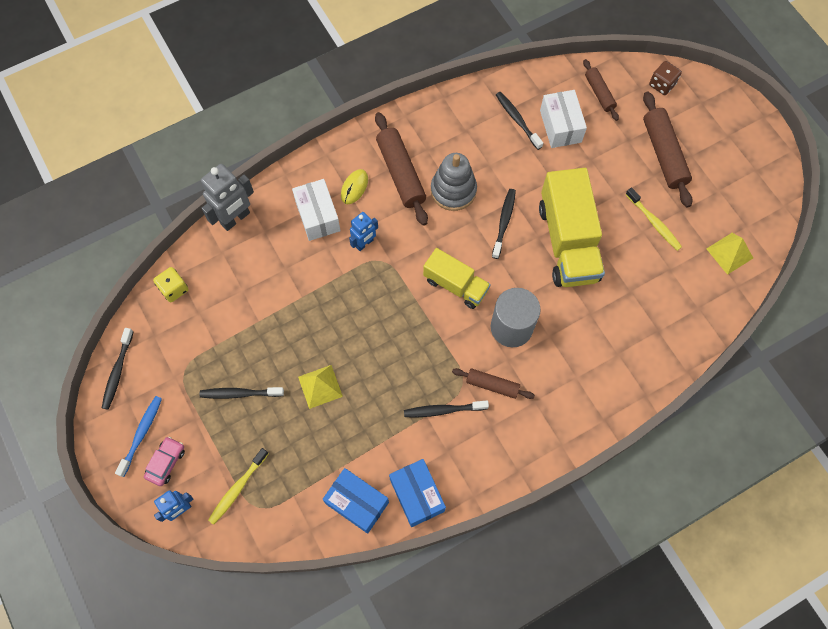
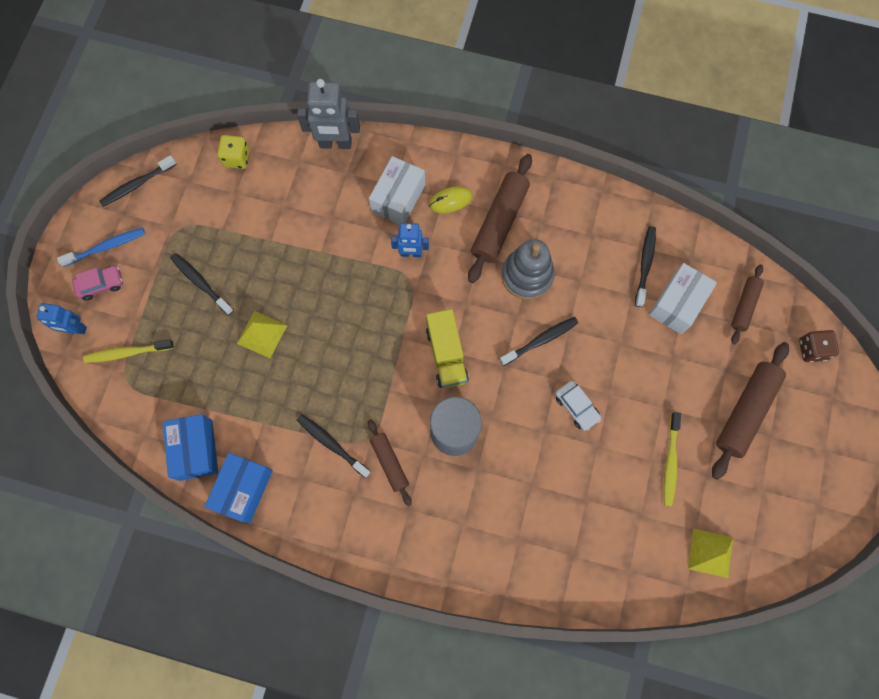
camera: 45 degrees right, 5 degrees up
(567, 242) = (576, 407): yellow truck -> white car

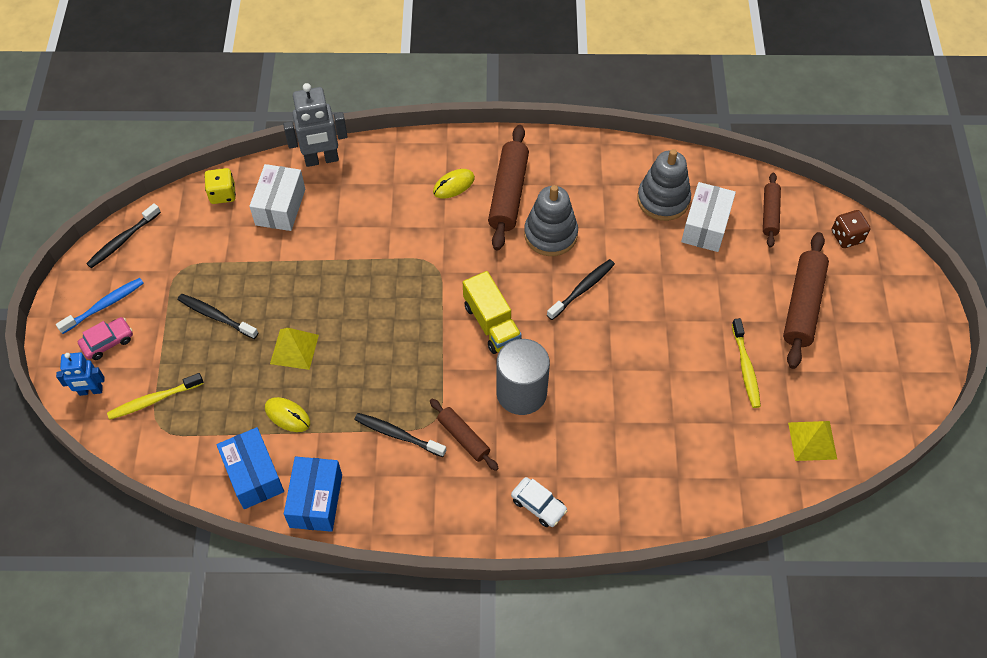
camera: 15 degrees left, 15 degrees down
(239, 399) = (287, 415): none -> yellow mouse
(398, 198) = (400, 194): white box -> white box (280, 207)
(411, 253) = (428, 240): blue robot -> none
(576, 407) = (637, 340): white car -> white car (538, 505)
(645, 265) = (663, 199): black toothbrush -> grey stacking toy

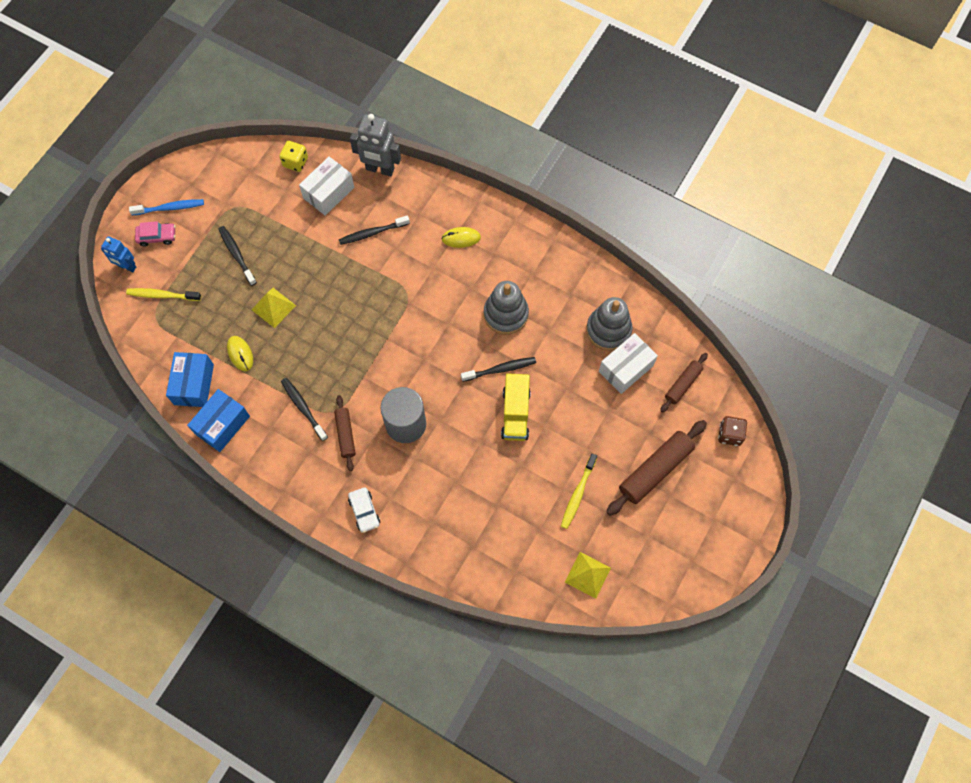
camera: 30 degrees right, 10 degrees up
(123, 240) = (209, 164): black toothbrush -> black toothbrush (372, 233)
(491, 324) = (418, 361): yellow truck -> yellow truck (515, 413)
(508, 194) = (496, 266): brown rolling pin -> none

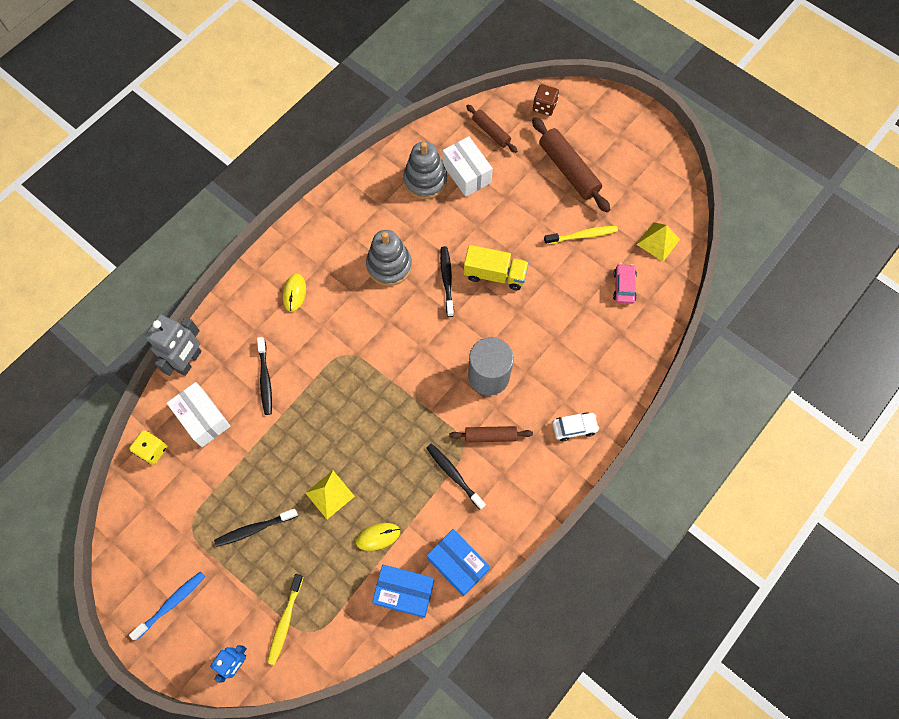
camera: 80 degrees left, 0 degrees up
(157, 236) = (206, 622): pink car -> pink car (624, 286)
(169, 208) = (171, 604): blue toothbrush -> blue toothbrush turned 45 degrees clockwise
(303, 408) = (454, 475): black toothbrush -> black toothbrush turned 75 degrees clockwise
(578, 494) = (582, 235): yellow toothbrush -> yellow toothbrush turned 45 degrees counterclockwise

